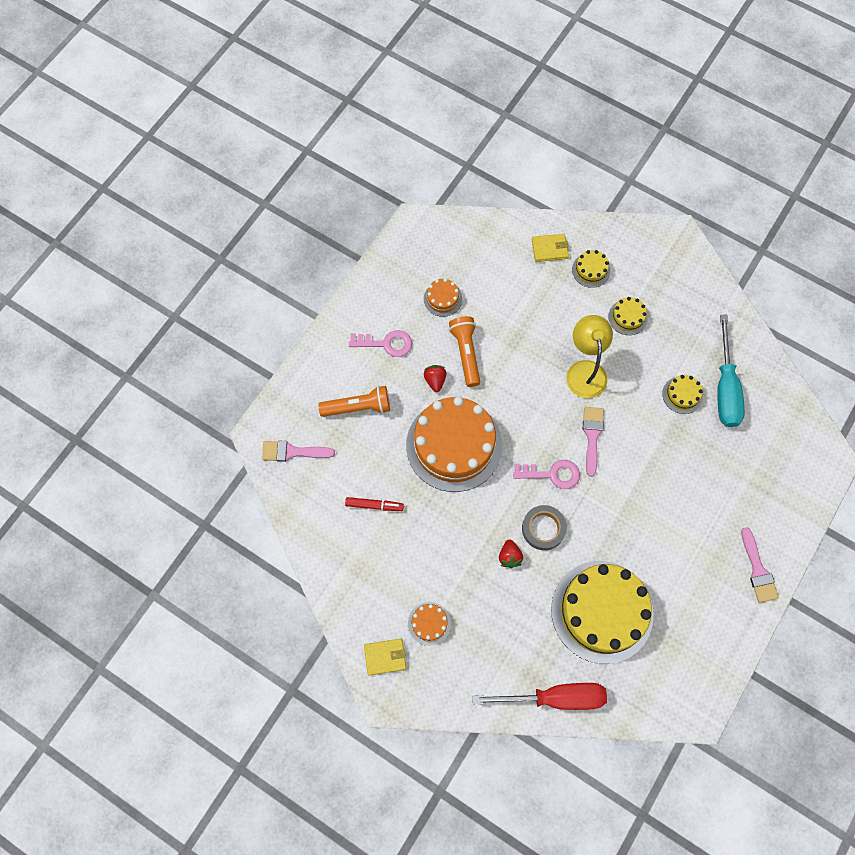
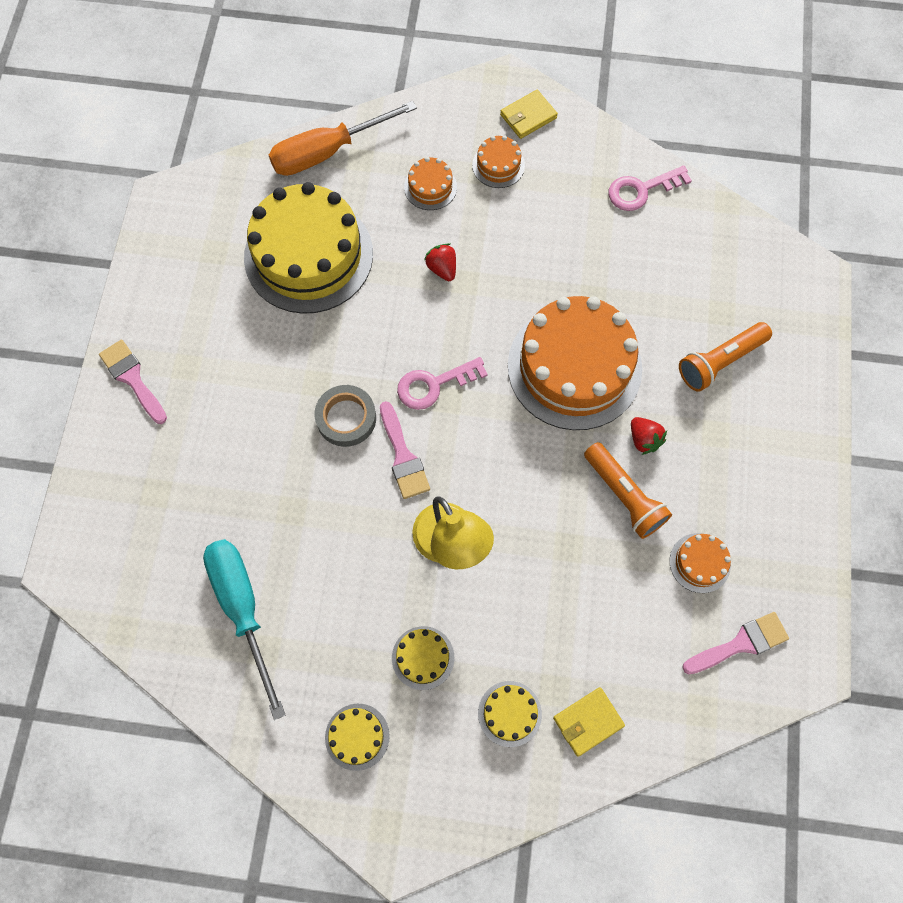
camera: 155 degrees right, 0 degrees up
(292, 452) = (763, 275): pink brush -> pink brush (740, 643)
(374, 505) = (630, 257): red marker -> none
(386, 343) = (736, 461): pink key -> pink key (641, 190)
(488, 628) = (430, 187): none -> orange cake
(543, 528) = (416, 316): grey tape -> grey tape (346, 418)
(554, 697) = (327, 152): red screwdriver -> orange screwdriver
(682, 395) = (301, 570): yellow cake -> yellow cake (357, 736)

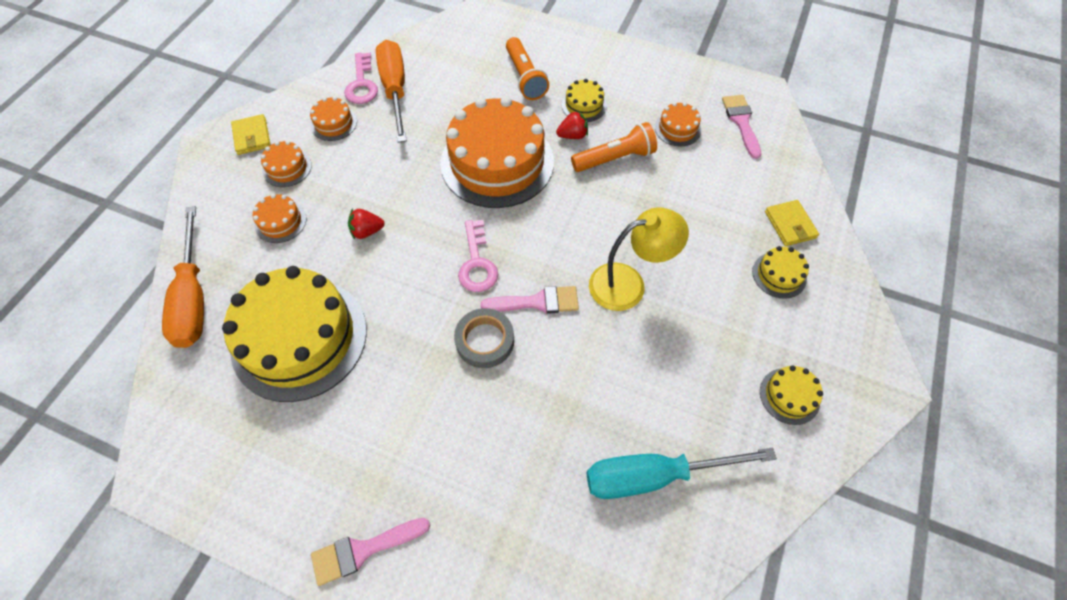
camera: 75 degrees left, 10 degrees down
(423, 657) = (725, 327): yellow cake -> yellow cake (584, 105)
(573, 184) = (334, 123): none -> orange cake
(645, 227) = (395, 90): none -> orange screwdriver

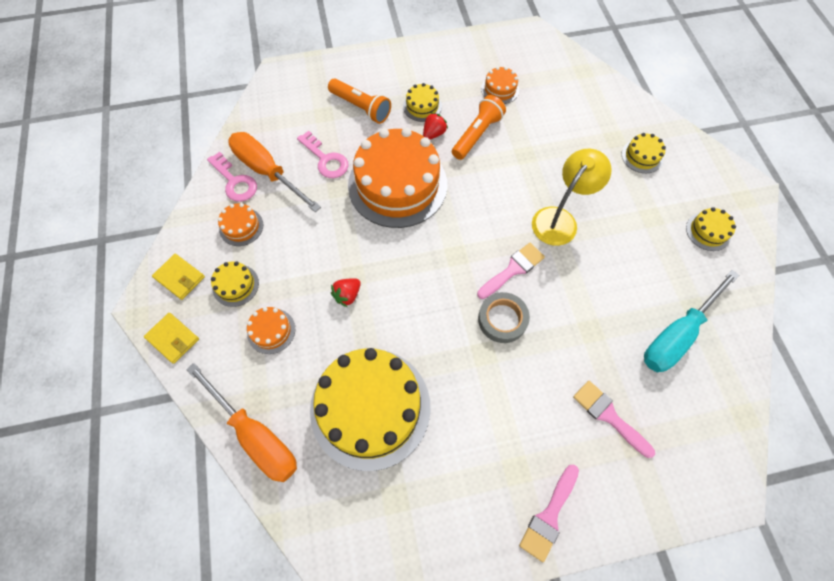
camera: 35 degrees left, 5 degrees up
(287, 168) = (235, 285): orange cake -> yellow cake
(477, 263) = (449, 268): pink key -> pink key (326, 159)
(741, 122) = (536, 62): pink brush -> pink brush (608, 416)
(790, 225) = (622, 118): yellow wallet -> yellow wallet (173, 338)

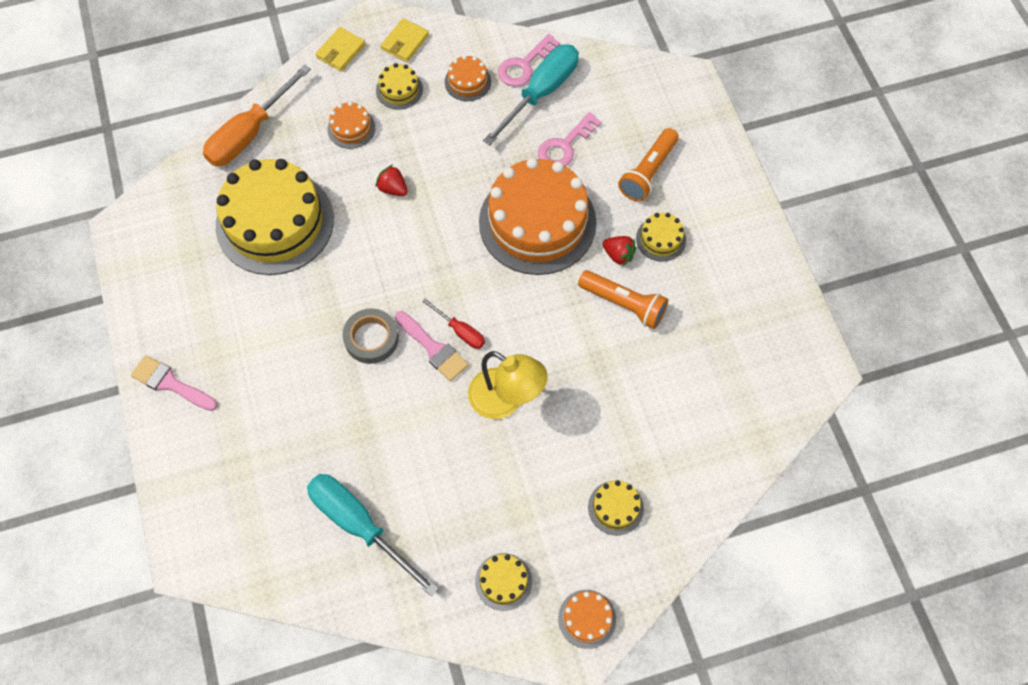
camera: 85 degrees right, 0 degrees up
(267, 171) = (541, 93): orange screwdriver -> turquoise screwdriver
(497, 248) = (460, 331): none -> red screwdriver
(500, 89) = (705, 329): orange cake -> orange cake (587, 619)
(608, 416) = (266, 443): pink brush -> none

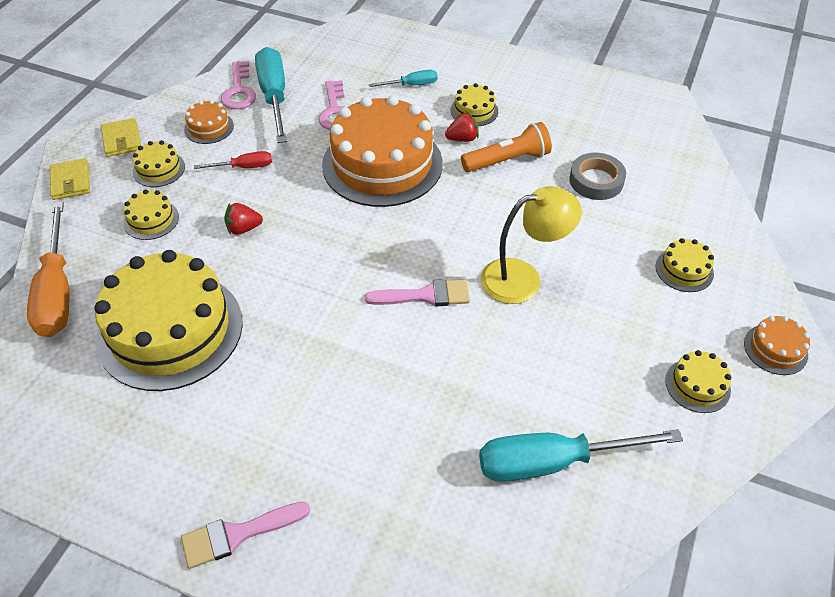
camera: 50 degrees left, 15 degrees down
(351, 128) = (151, 220): orange cake -> yellow cake
(371, 338) = (369, 332): grey tape -> grey tape (596, 181)
(460, 331) = (428, 268): red screwdriver -> red screwdriver (244, 167)
(648, 172) = (411, 85): orange flashlight -> turquoise screwdriver

